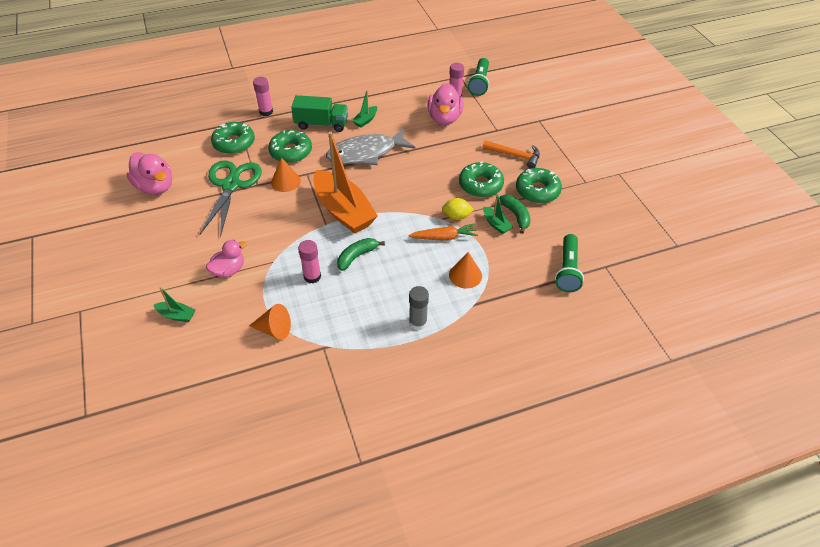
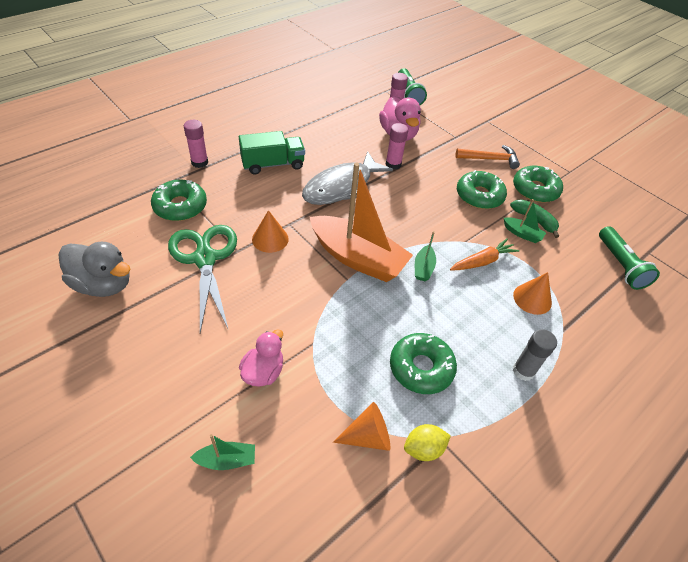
camera: 25 degrees left, 0 degrees up
(155, 187) = (103, 284): pink duck -> grey duck
(291, 152) = (256, 202): green donut -> green donut (421, 368)
(312, 276) = (371, 349): pink glue stick -> pink glue stick (393, 164)
(357, 256) = (406, 309): green banana -> none
(365, 120) = (319, 151): green boat -> green boat (423, 268)
(456, 216) = (479, 235): yellow lemon -> yellow lemon (423, 449)

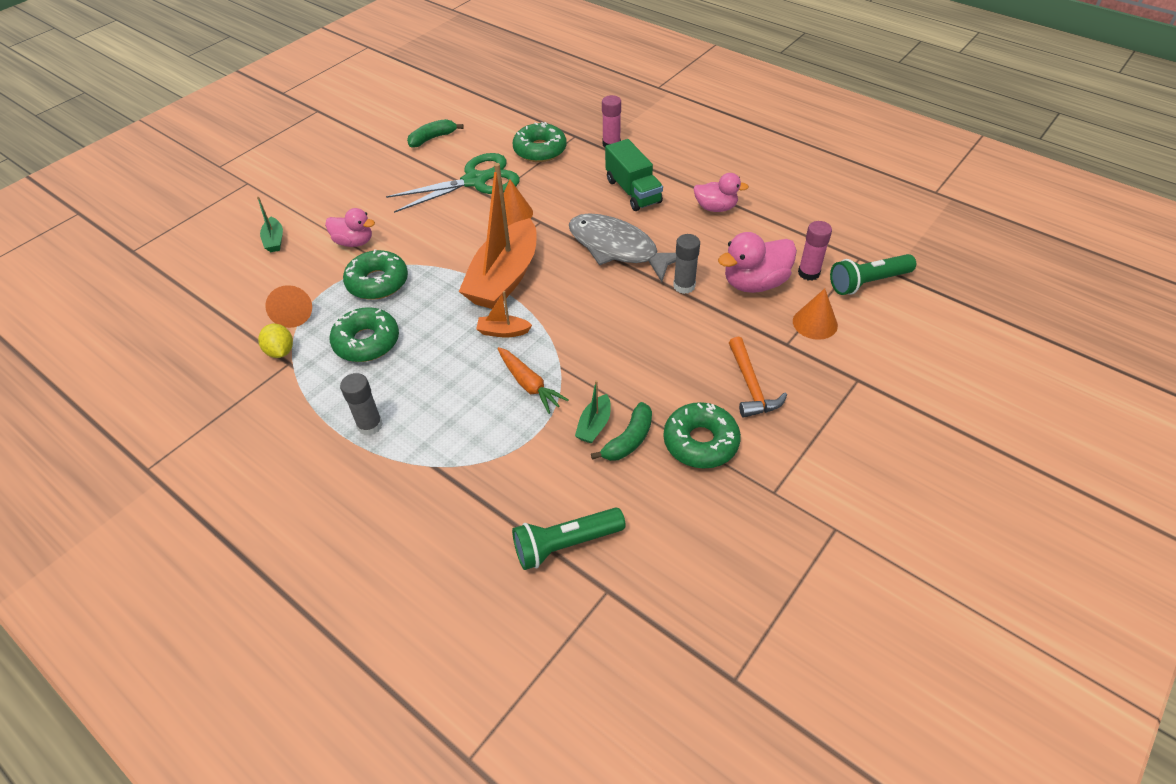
camera: 85 degrees right, 0 degrees up
(103, 284) = (432, 138): grey duck -> green banana
(312, 130) = (715, 208): none -> pink duck
(393, 164) = (684, 286): pink glue stick -> grey glue stick
(423, 268) = (503, 331): green boat -> orange boat
(479, 196) = (657, 376): green donut -> green donut (377, 282)
(532, 299) = (477, 435): orange cone -> orange cone (815, 323)

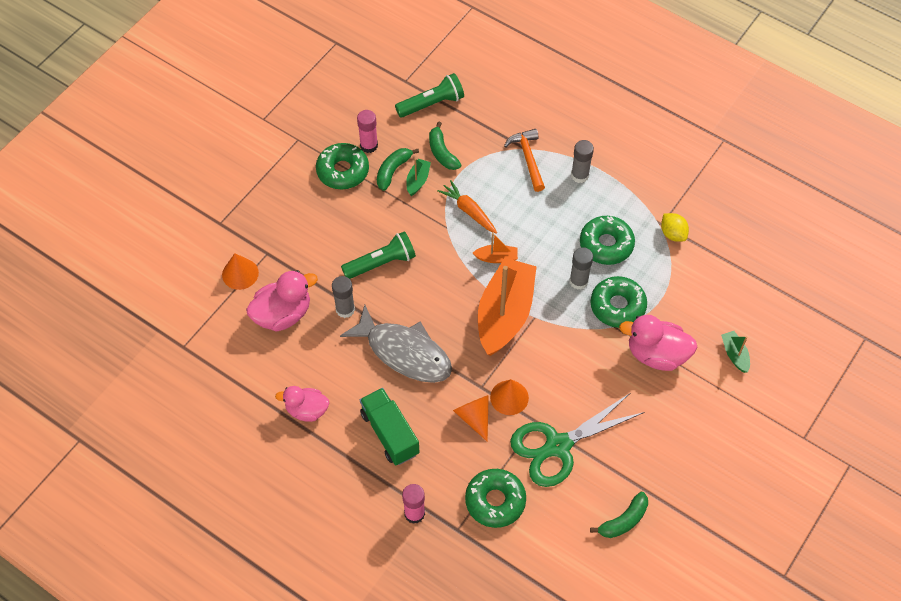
camera: 175 degrees right, 10 degrees up
(293, 314) = (678, 270): orange cone -> orange cone (474, 417)
(354, 242) = (656, 354): pink duck -> pink duck, size x1.50
(413, 306) = (578, 281): none -> grey glue stick
(557, 464) = (442, 152): none -> green banana
(751, 386) = (301, 215): orange hammer -> orange hammer (528, 158)
(808, 273) = (233, 327): pink glue stick -> pink glue stick (369, 145)
(868, 282) = (184, 318): green flashlight -> green flashlight (381, 263)

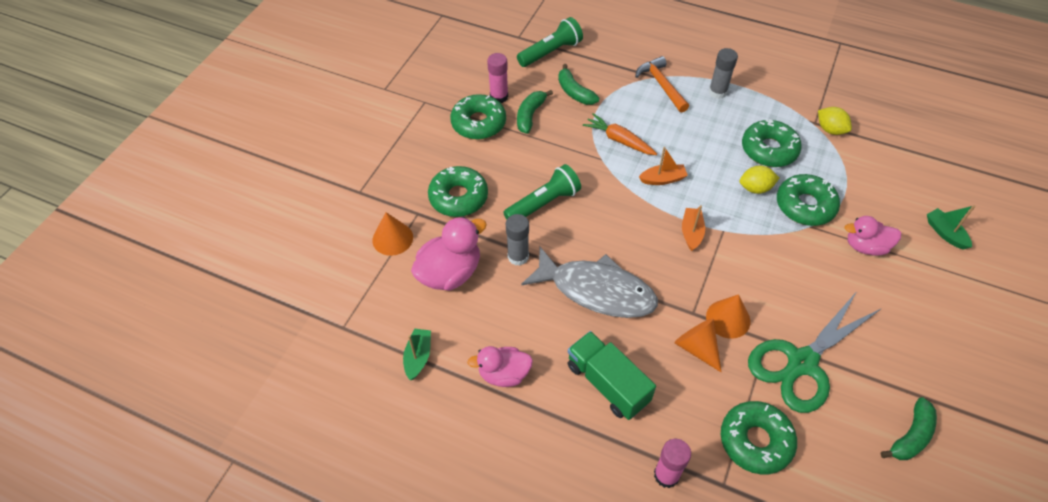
camera: 10 degrees left, 5 degrees down
(306, 244) = (458, 197): none -> green donut
(418, 180) = (558, 120): green boat -> green boat (418, 357)
(505, 314) = (691, 232): orange boat -> orange boat, size x0.42
(578, 281) = (755, 188): grey glue stick -> yellow lemon
(656, 354) = (865, 246): pink duck -> pink duck, size x0.67

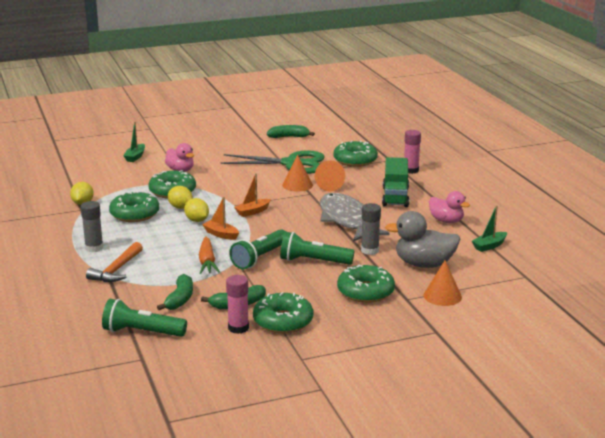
camera: 135 degrees left, 30 degrees down
(450, 273) = (424, 264): pink duck -> grey duck
(589, 174) = (260, 258): none -> green flashlight
(711, 182) = (197, 220): none -> yellow lemon

